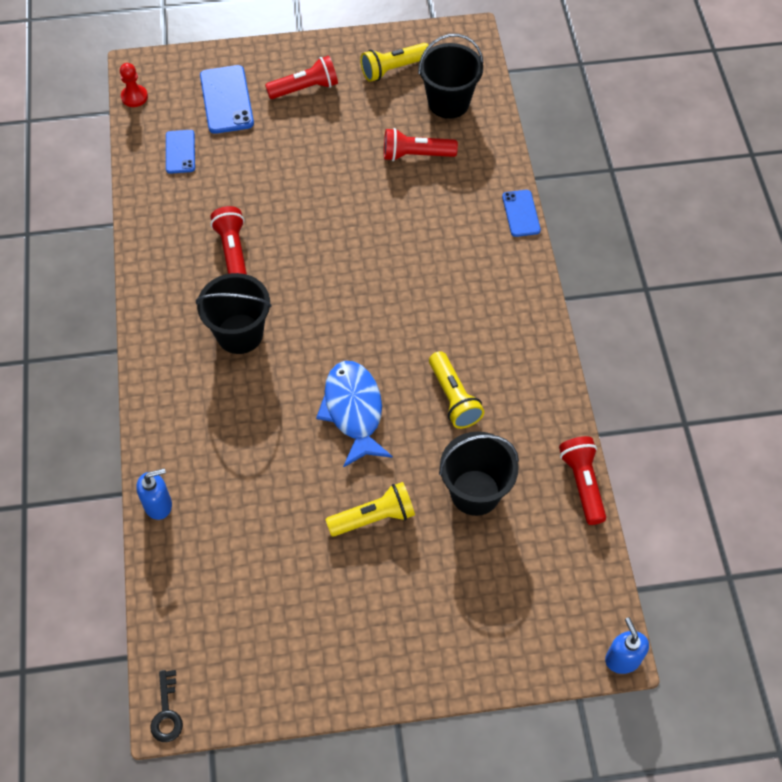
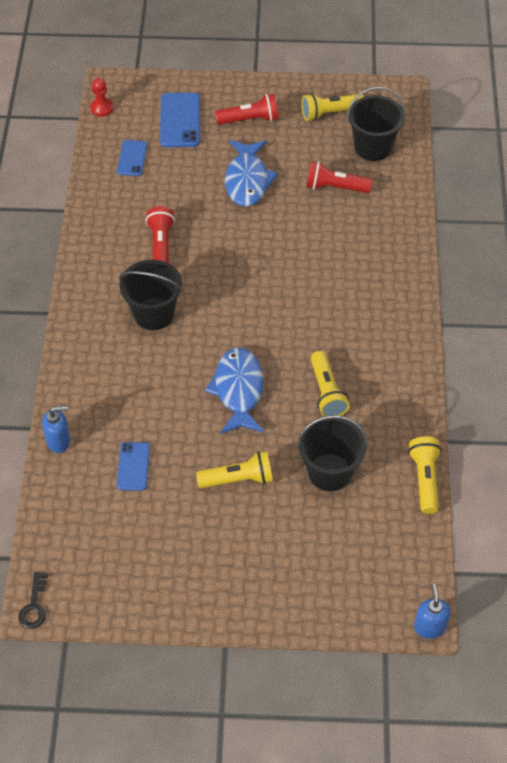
camera: 10 degrees right, 5 degrees down
(316, 160) = (247, 180): none -> blue fish
(521, 213) = (417, 248): blue phone -> blue phone (133, 466)
(582, 483) = (425, 479): red flashlight -> yellow flashlight

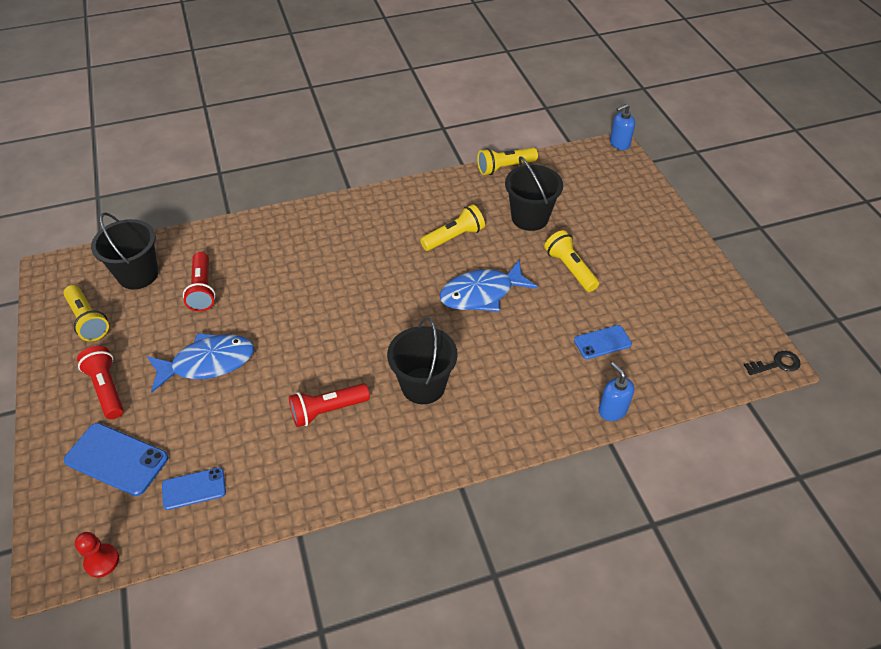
camera: 110 degrees left, 5 degrees down
(180, 120) = (116, 459): blue phone -> blue phone turned 45 degrees clockwise

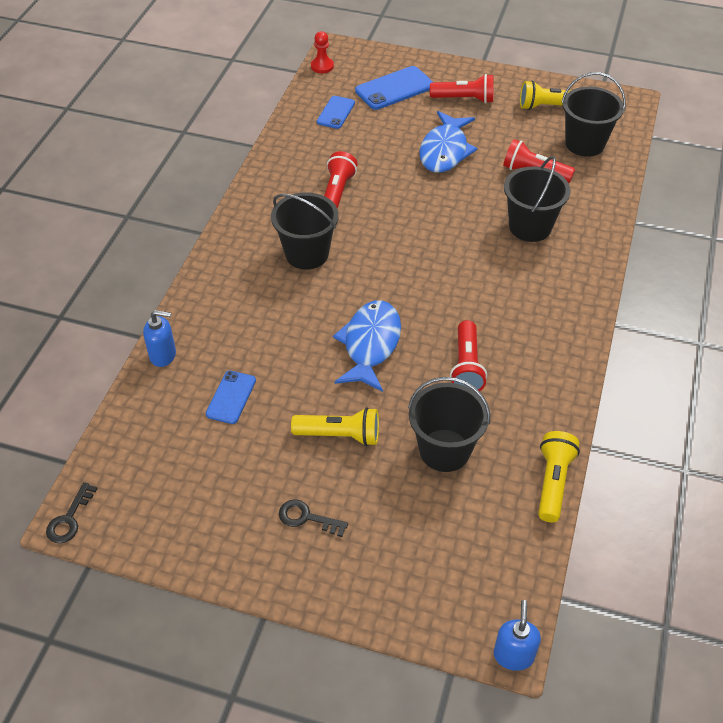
camera: 125 degrees right, 0 degrees up
(279, 264) = (530, 227): none -> black bucket
(454, 237) = (466, 366): yellow flashlight -> red flashlight
(640, 252) = (307, 518): none -> black key

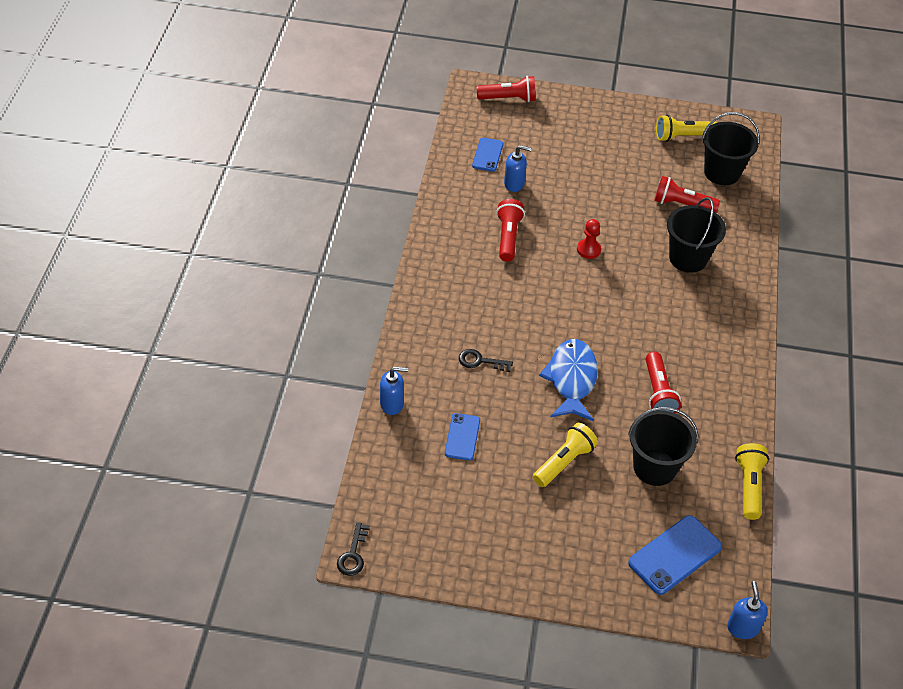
camera: 10 degrees left, 0 degrees up
(307, 254) = (495, 299): black bucket -> none
(307, 518) = (553, 535): black key -> black key (480, 361)
(322, 66) = (463, 106): red pawn -> red pawn (588, 249)
(340, 435) = (564, 462): yellow flashlight -> yellow flashlight turned 45 degrees counterclockwise
(357, 141) = (514, 184): none -> blue soap dispenser
(394, 88) = (536, 126): blue phone -> blue phone (674, 555)
(445, 151) = (597, 188): blue fish -> none
(464, 99) = (604, 133): red flashlight -> red flashlight (508, 98)

